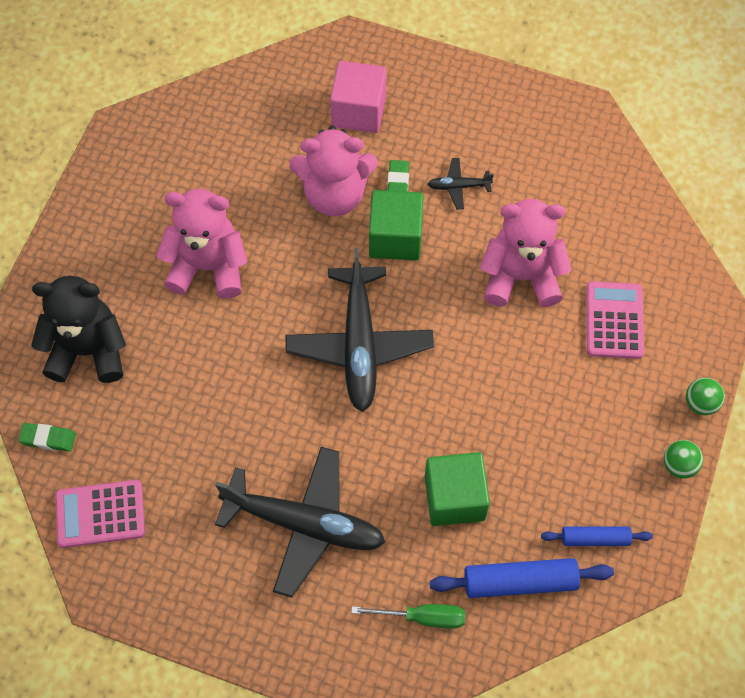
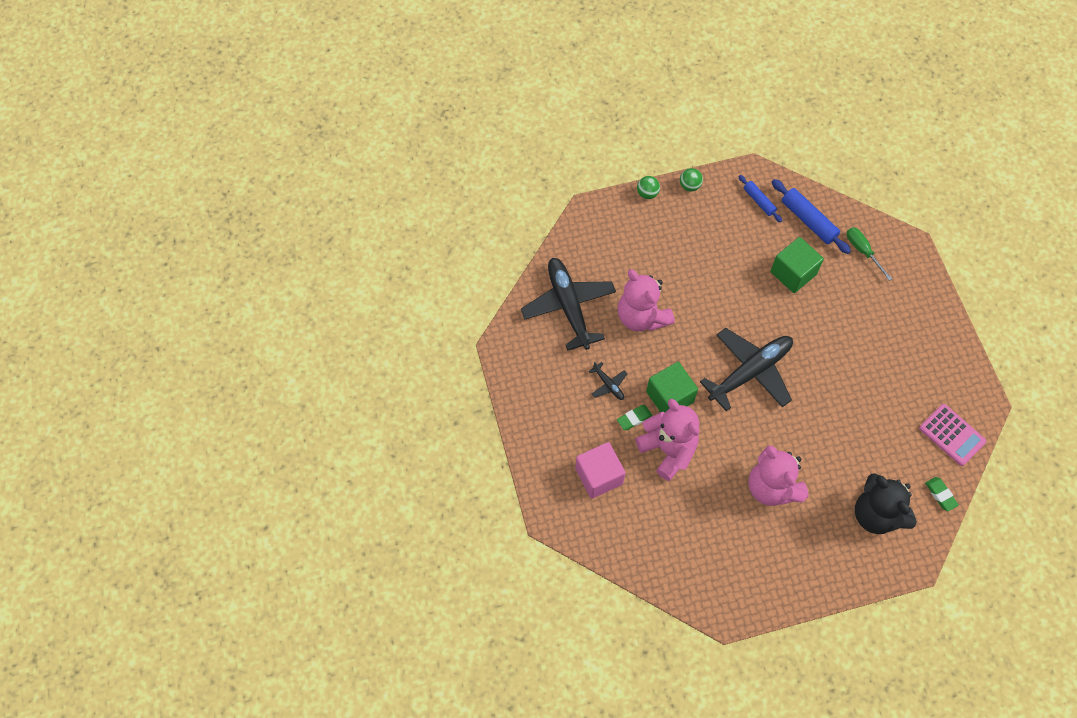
camera: 125 degrees left, 0 degrees up
(304, 524) = (867, 333): black plane -> black plane (568, 307)
(614, 320) = (631, 257): pink calculator -> none

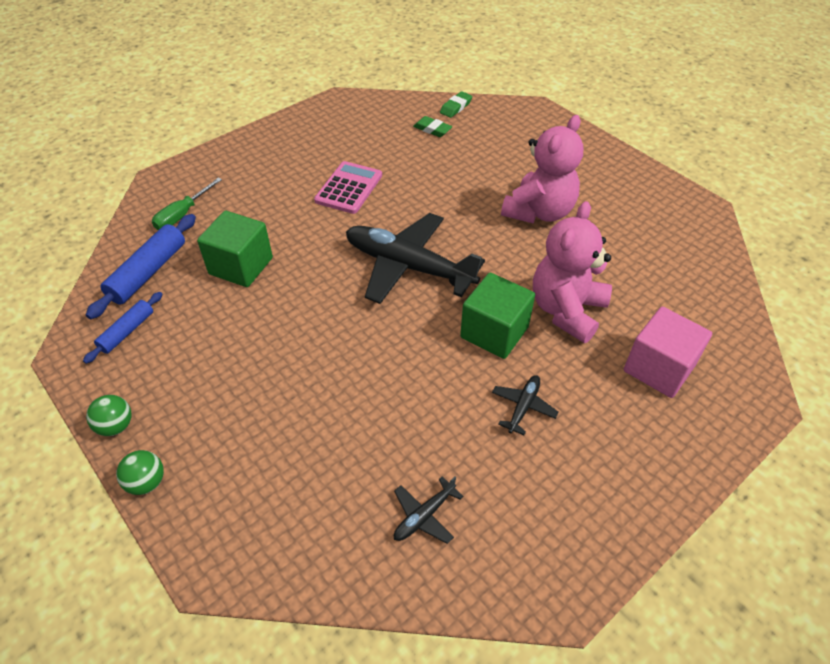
camera: 115 degrees left, 15 degrees down
(568, 307) = (424, 516): black plane -> black plane, size x0.43
(634, 418) = (551, 359): green eraser -> green eraser (432, 129)
(641, 317) = (390, 406): pink teddy bear -> none
(876, 514) = (507, 138): black teddy bear -> none
(952, 435) = (388, 112): pink calculator -> pink calculator (349, 188)

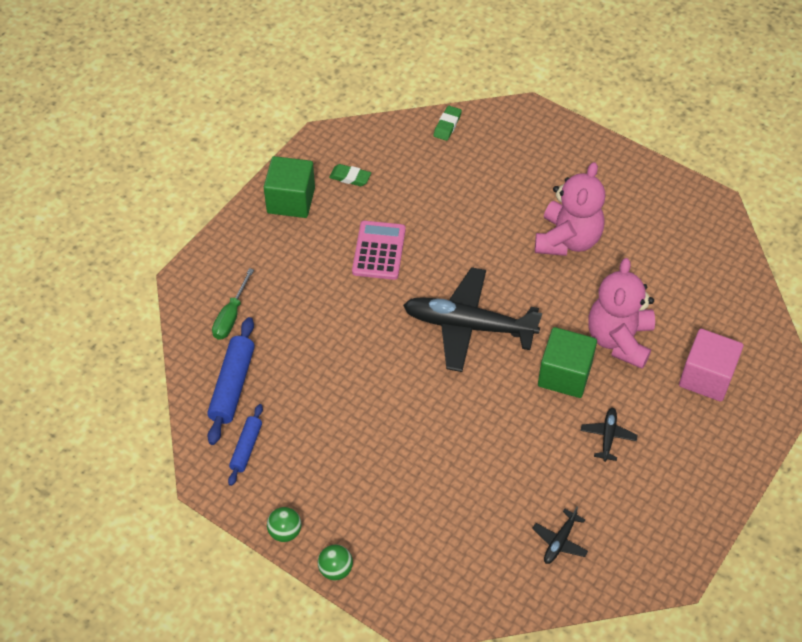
camera: 15 degrees left, 5 degrees up
(241, 266) = (315, 359): green cube -> green cube (291, 200)
(432, 129) = (433, 160): green eraser -> green eraser (350, 177)

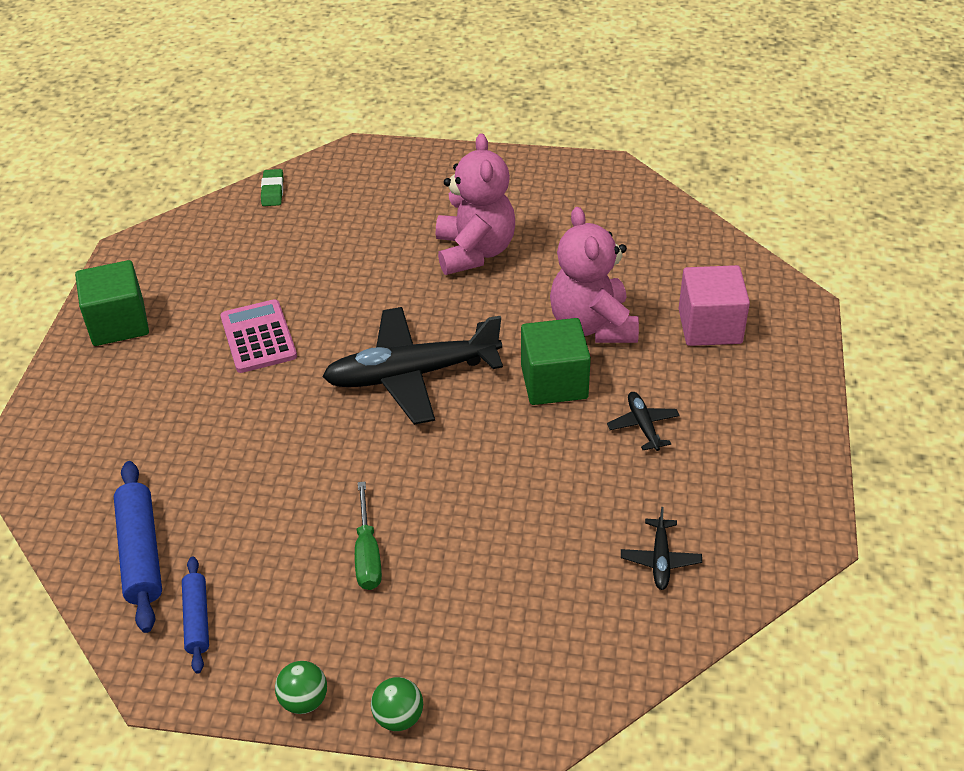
camera: 25 degrees left, 10 degrees down
(231, 316) = (100, 474): green screwdriver -> green screwdriver (367, 553)
(350, 177) = (182, 276): green eraser -> none

